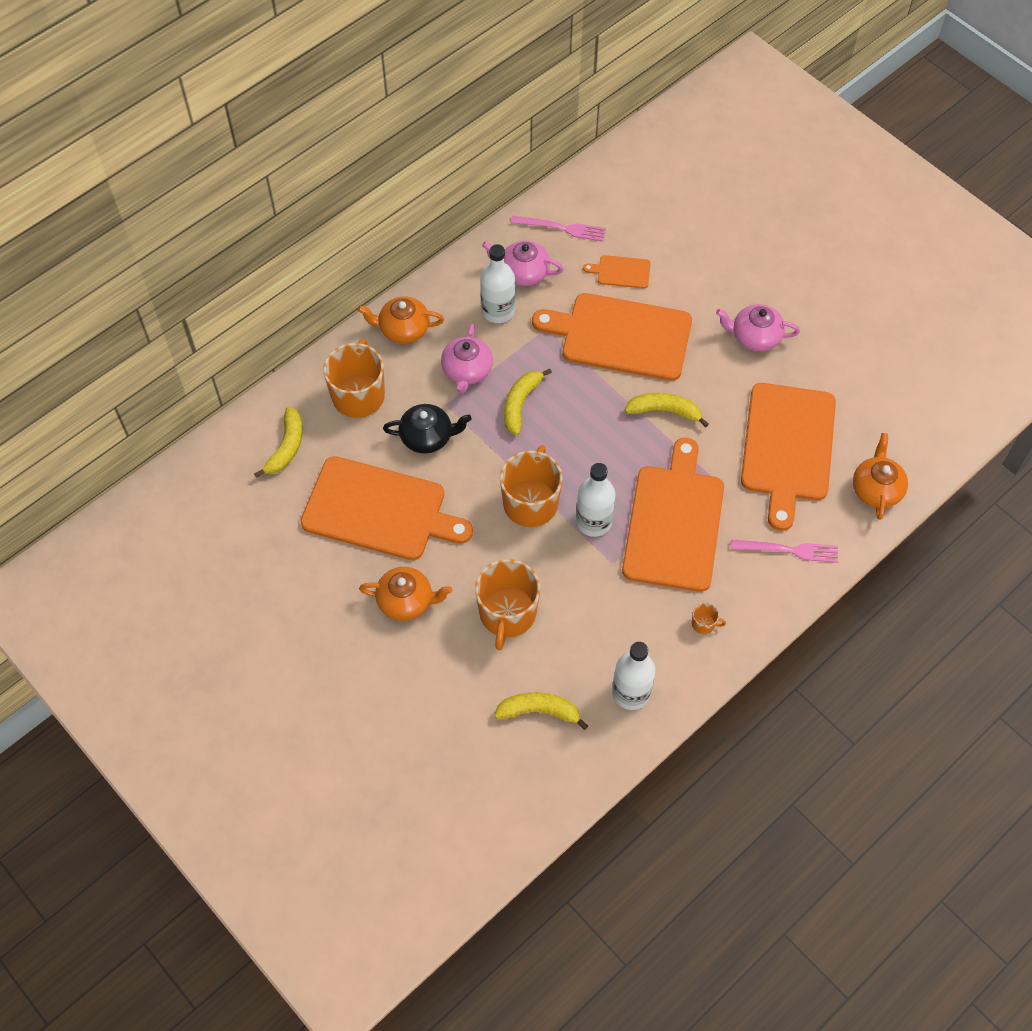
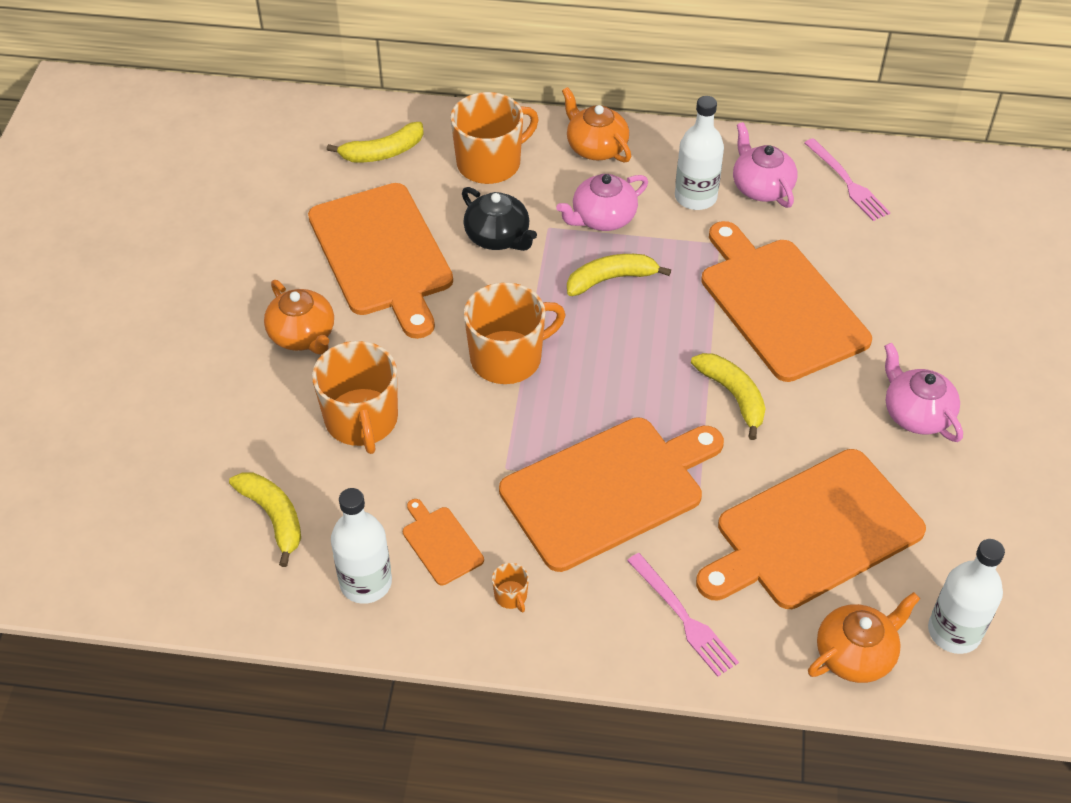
camera: 50 degrees right, 10 degrees down
(507, 614) = (362, 420): orange mug -> orange mug turned 75 degrees counterclockwise
(593, 521) = (538, 421): white bottle -> white bottle (954, 632)
(621, 272) = (855, 257): orange cutting board -> orange cutting board (441, 543)

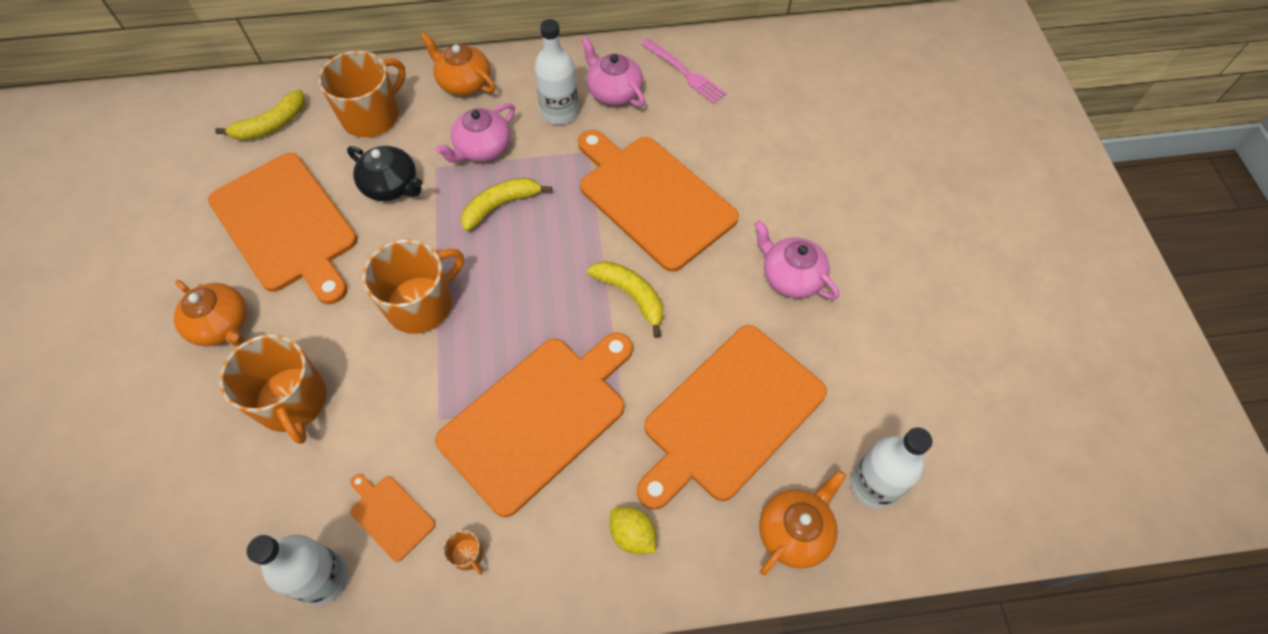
camera: 15 degrees left, 10 degrees up
(273, 517) = (220, 529): yellow banana -> none
(683, 617) = (632, 535): pink fork -> yellow lemon

